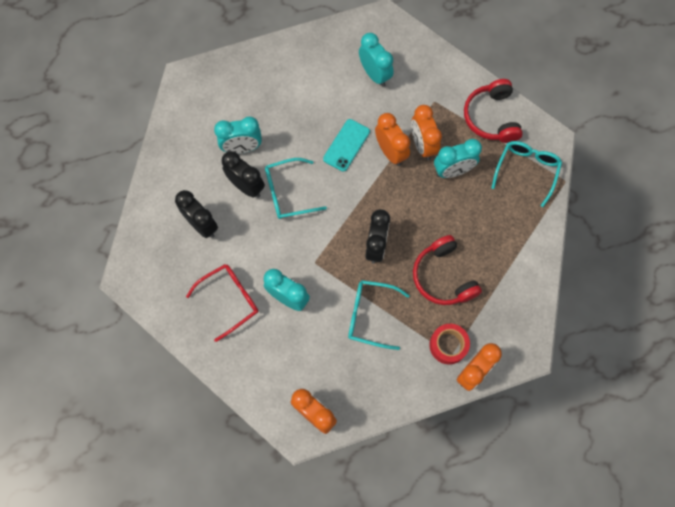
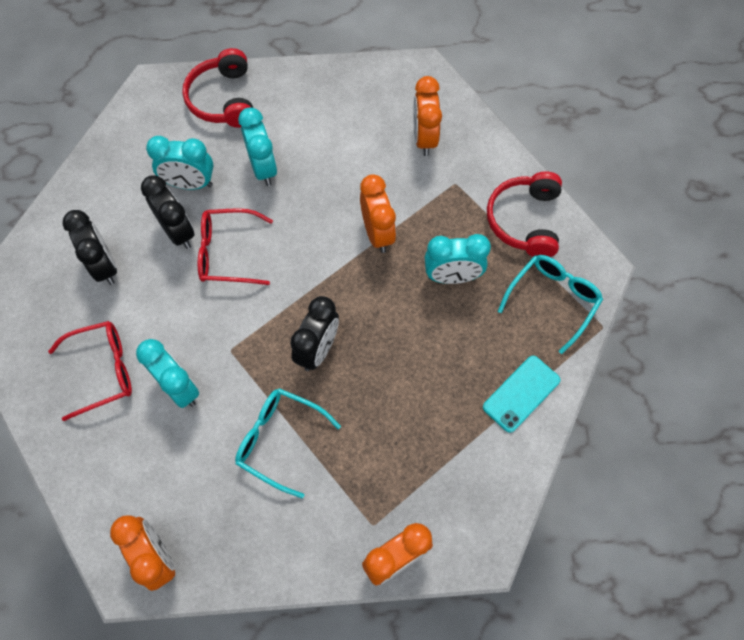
camera: 15 degrees right, 5 degrees down
(288, 193) = (227, 253): turquoise glasses -> red glasses
(346, 145) = (323, 211): turquoise phone -> turquoise phone (521, 393)
(374, 75) = (388, 134): turquoise clock -> turquoise clock (263, 168)
(422, 145) = (422, 235): orange clock -> orange clock (424, 138)
(443, 277) = (395, 413): red headphones -> red headphones (223, 99)
(448, 345) = (373, 511): red tape -> none

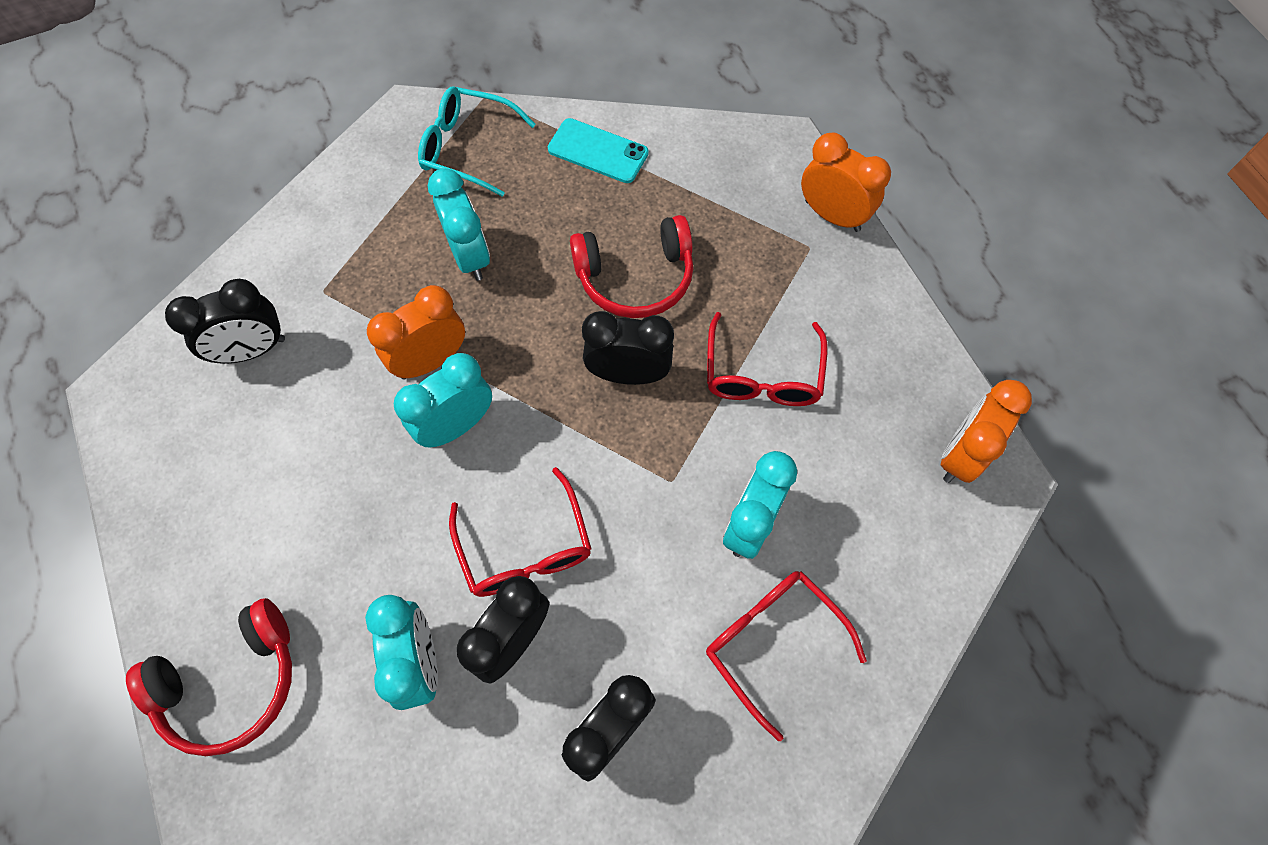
camera: 110 degrees left, 0 degrees up
(263, 168) = (360, 557): turquoise clock -> turquoise clock (456, 425)
(279, 440) = (762, 374): turquoise glasses -> red glasses
(424, 138) = (252, 350): orange clock -> black clock
(524, 221) = (362, 200): red headphones -> red headphones (635, 277)

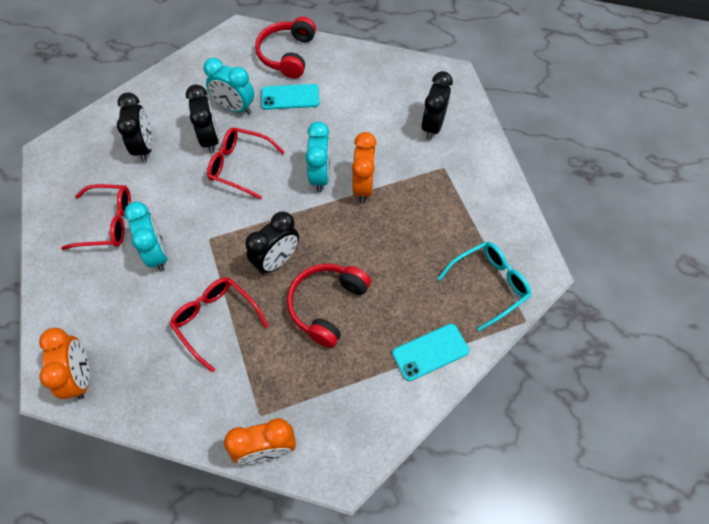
camera: 130 degrees right, 5 degrees down
(332, 592) = (290, 97): none -> turquoise phone
(470, 256) = (410, 239): turquoise clock -> none

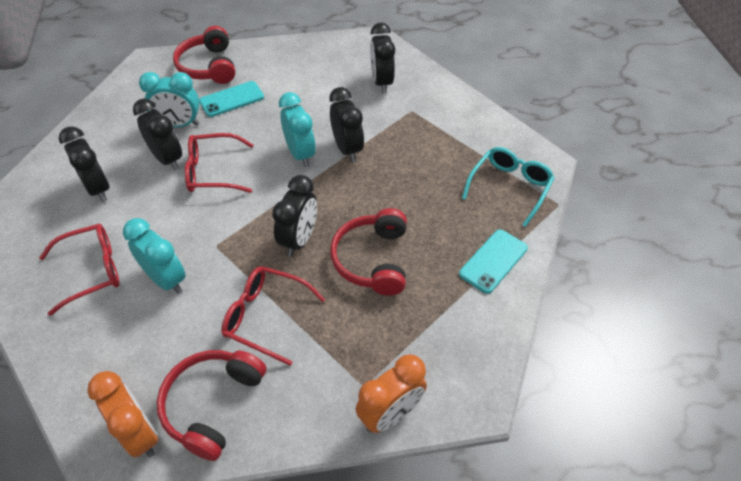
camera: 25 degrees left, 10 degrees down
(141, 378) = (213, 404): none -> red headphones
(363, 187) = (347, 149): orange clock -> black clock

